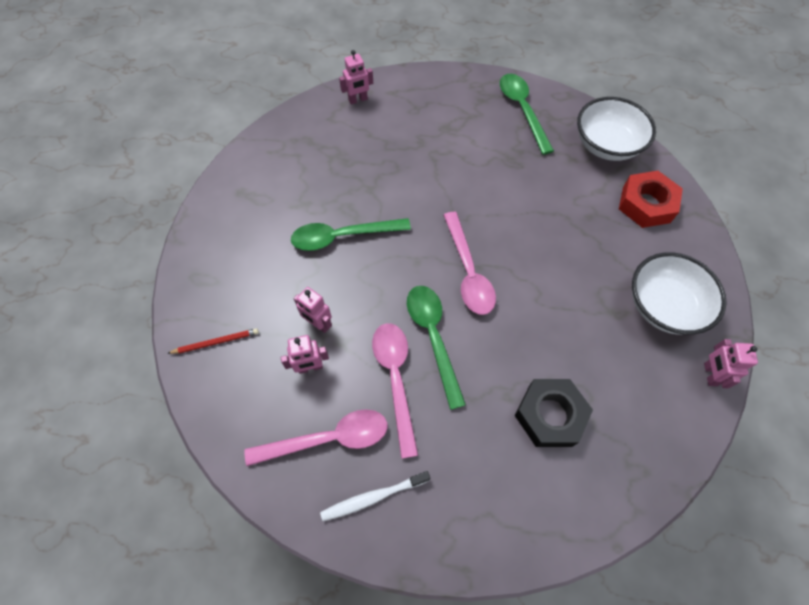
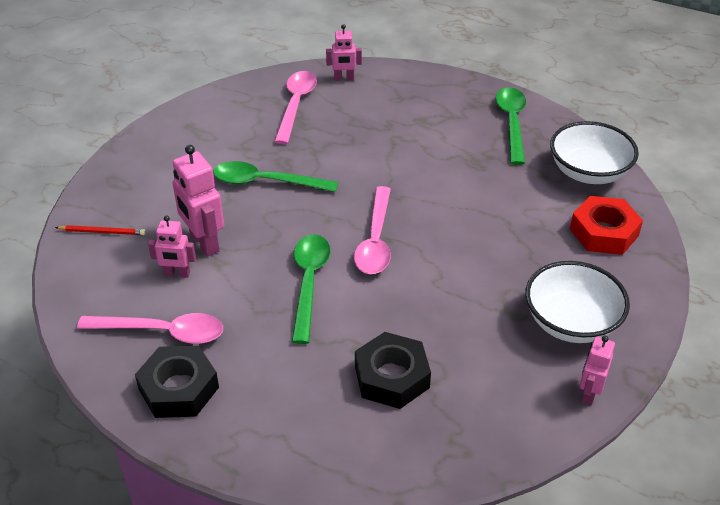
camera: 20 degrees right, 20 degrees down
(318, 324) = (204, 243): pink robot -> pink robot, size x1.63
(373, 497) = (179, 388): white toothbrush -> black nut
(395, 379) = (252, 305): pink spoon -> pink spoon (296, 105)

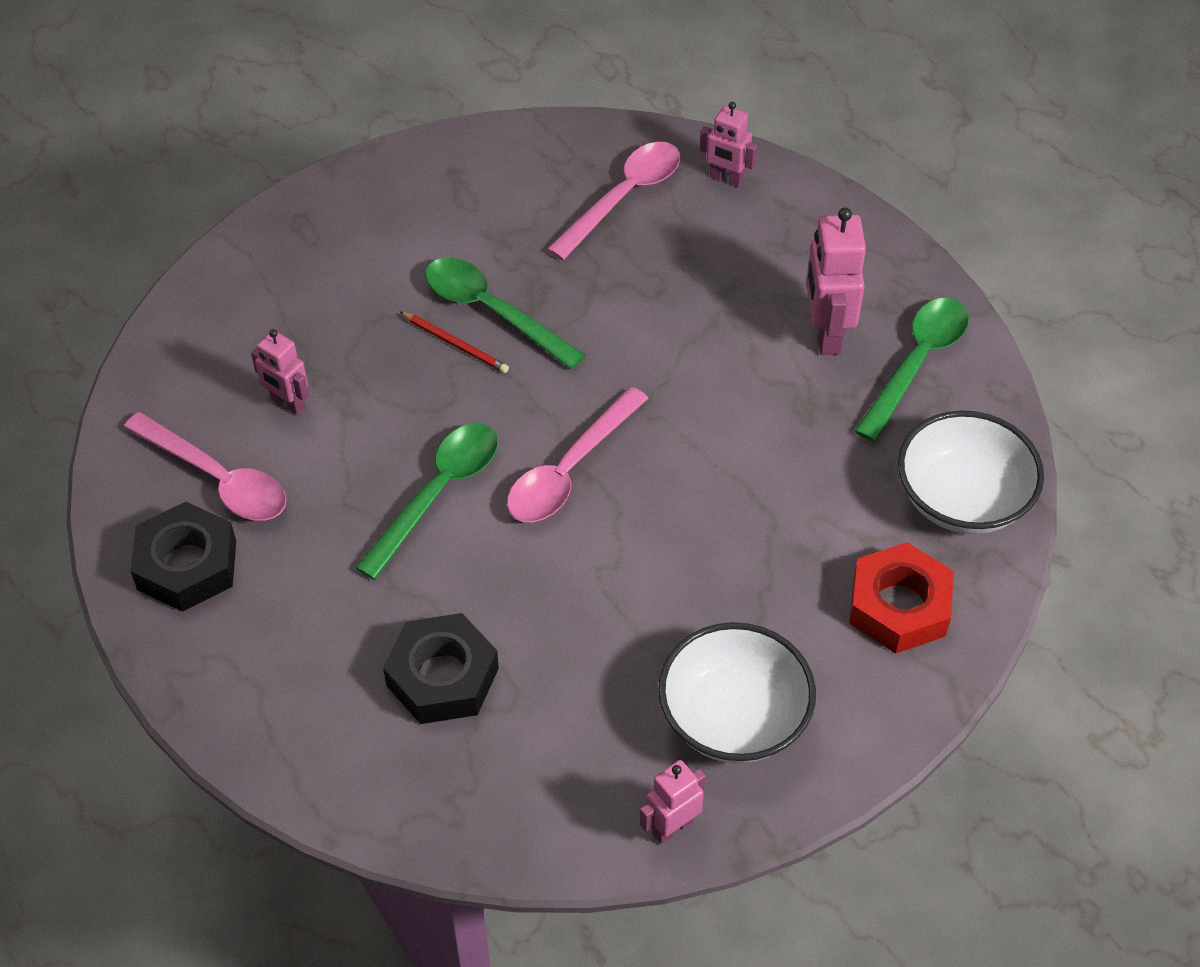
camera: 30 degrees right, 10 degrees up
(102, 232) = (239, 298): red pencil -> red pencil (455, 344)
(204, 243) = (349, 372): pink robot -> pink robot (826, 333)

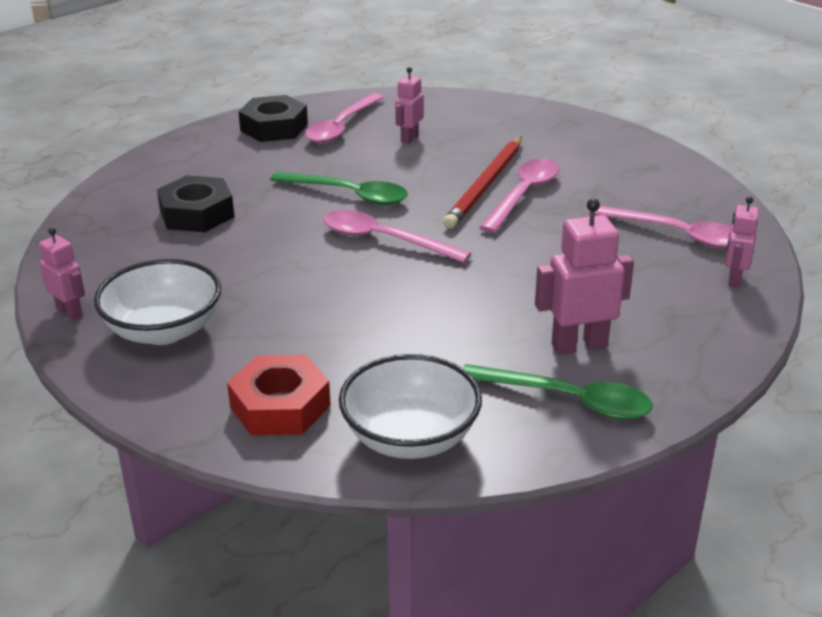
camera: 80 degrees right, 20 degrees down
(455, 344) = (485, 185): red pencil -> red pencil, size x2.02
(492, 311) = (523, 195): green spoon -> pink spoon

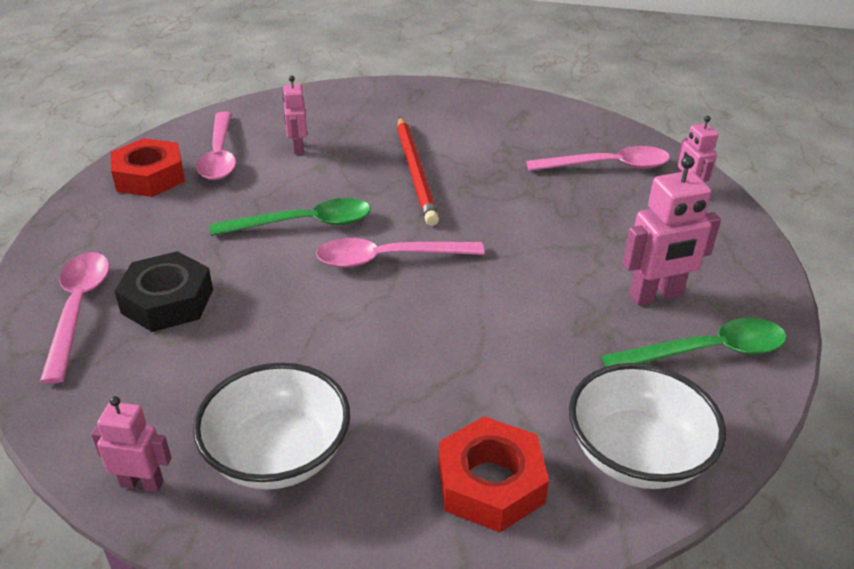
camera: 35 degrees left, 5 degrees up
(274, 127) = (150, 177): black nut -> red nut
(523, 195) = (456, 171): pink spoon -> pink spoon (78, 309)
(579, 345) = (656, 296): pink robot -> pink robot turned 150 degrees counterclockwise

